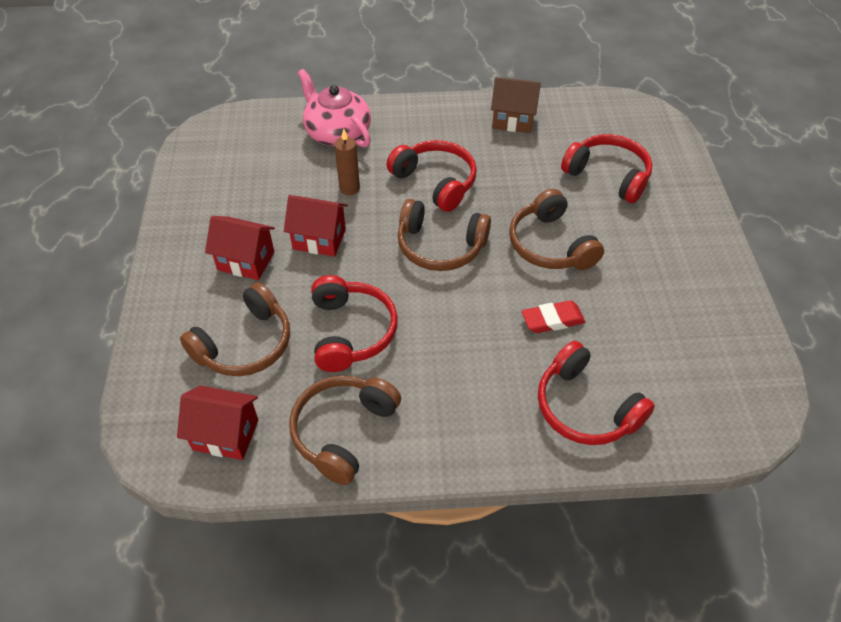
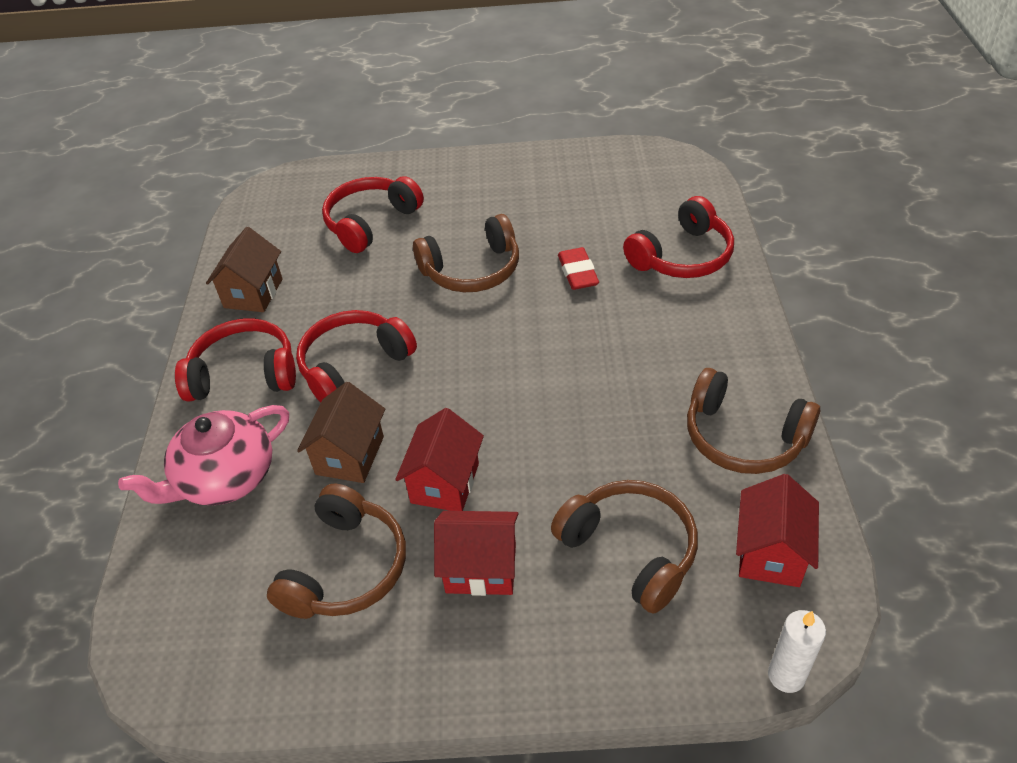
camera: 85 degrees left, 5 degrees down
(126, 429) = (786, 676): none -> white candle
(246, 261) = (481, 568): red house -> red house turned 75 degrees clockwise
(349, 188) = (350, 455): brown candle -> brown house
(351, 331) = (603, 438): red headphones -> red headphones (244, 374)
(440, 246) = (467, 360): brown headphones -> brown headphones (345, 568)

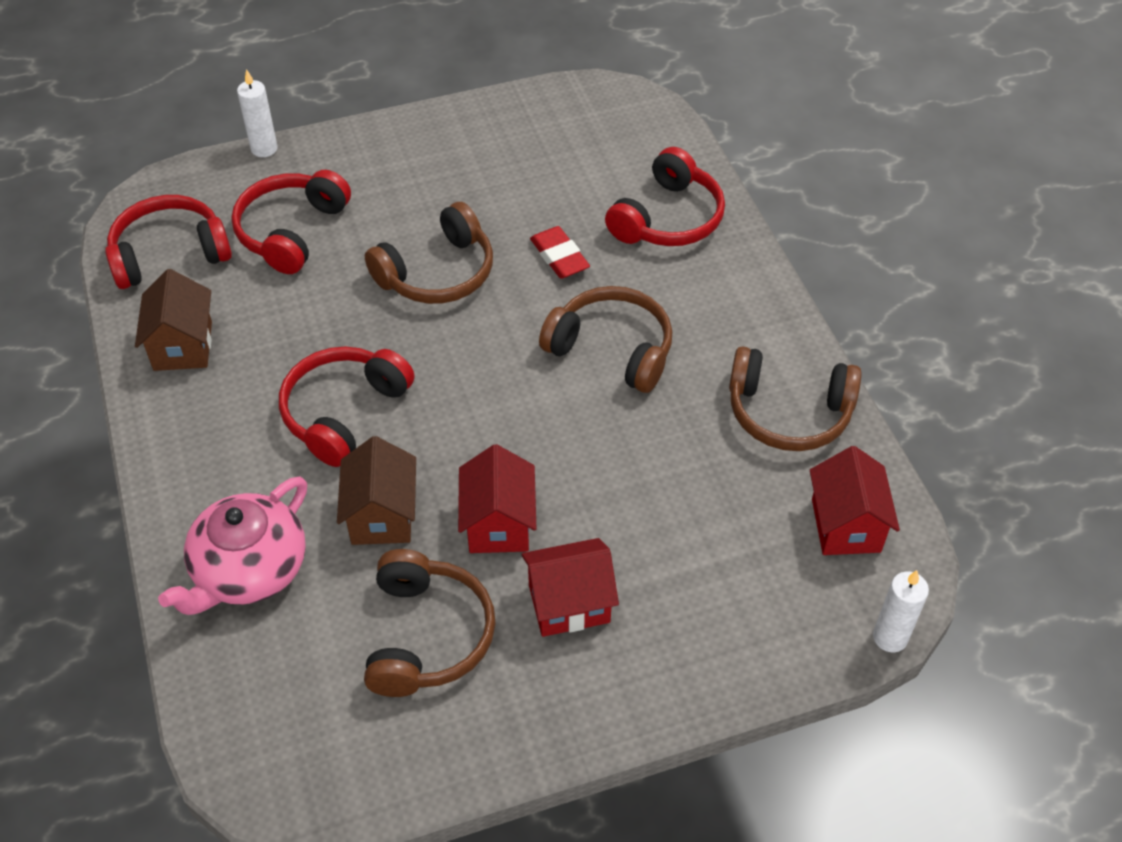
camera: 20 degrees left, 5 degrees up
(244, 374) = (216, 446): red headphones -> red headphones (169, 254)
(375, 161) = (264, 149): none -> white candle
(630, 550) = (712, 552): brown headphones -> brown headphones (612, 349)

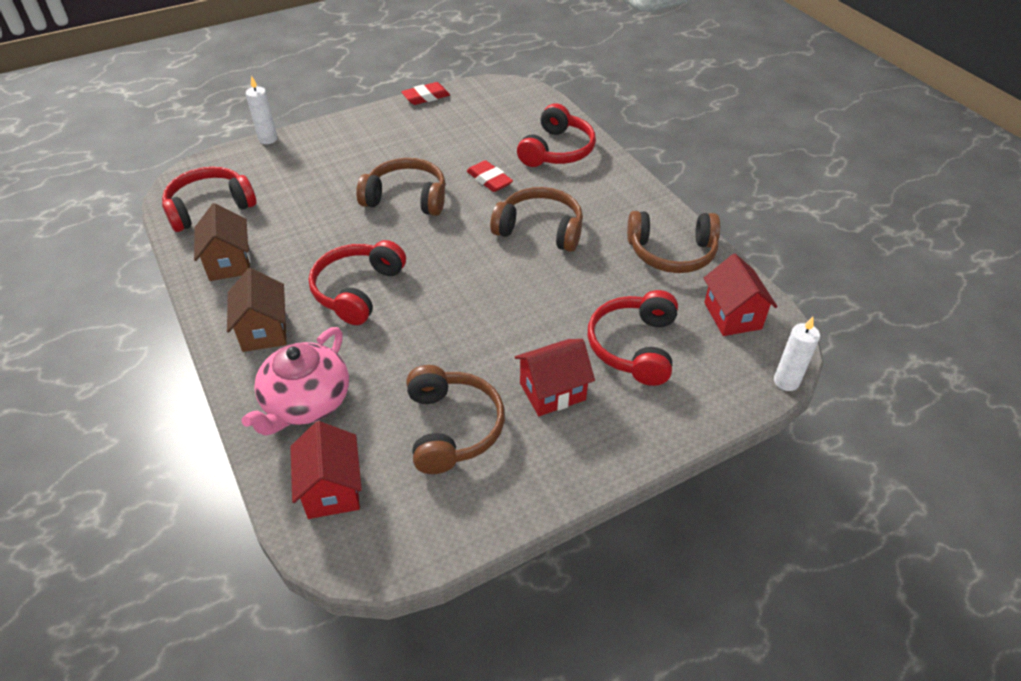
camera: 10 degrees left, 5 degrees down
(291, 231) = (297, 185): red headphones -> red headphones (634, 346)
(382, 515) = (400, 352): brown house -> brown house (264, 331)
(437, 273) = (406, 198): brown headphones -> brown headphones turned 120 degrees counterclockwise
(498, 524) = (487, 347): red house -> red house (332, 489)
(499, 101) = (426, 97): none -> red eraser

